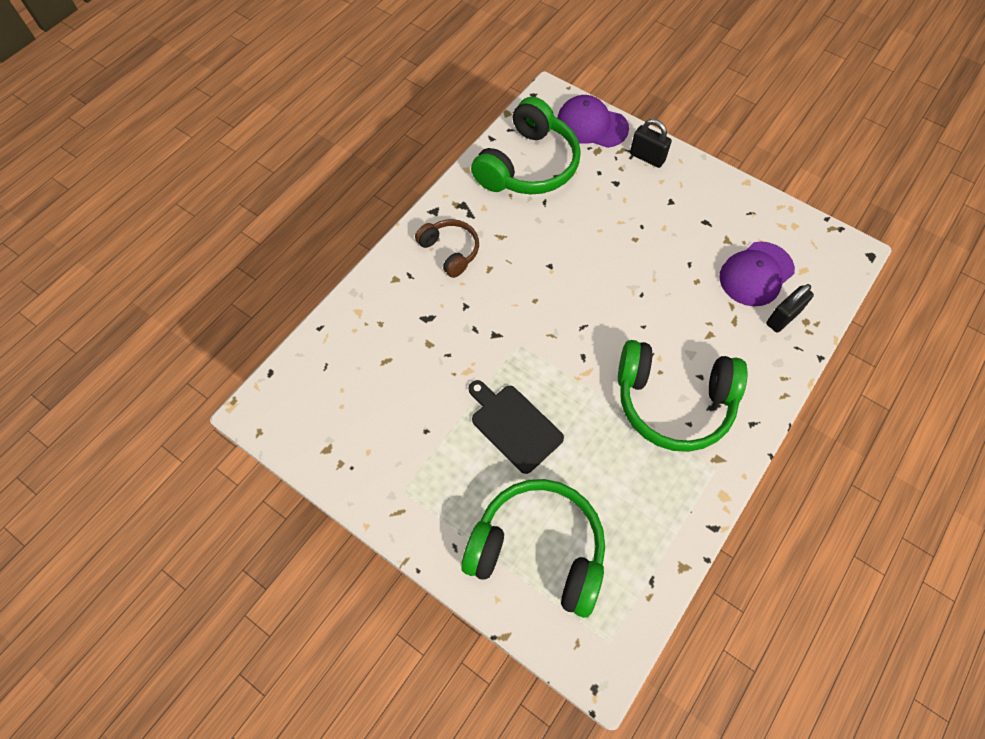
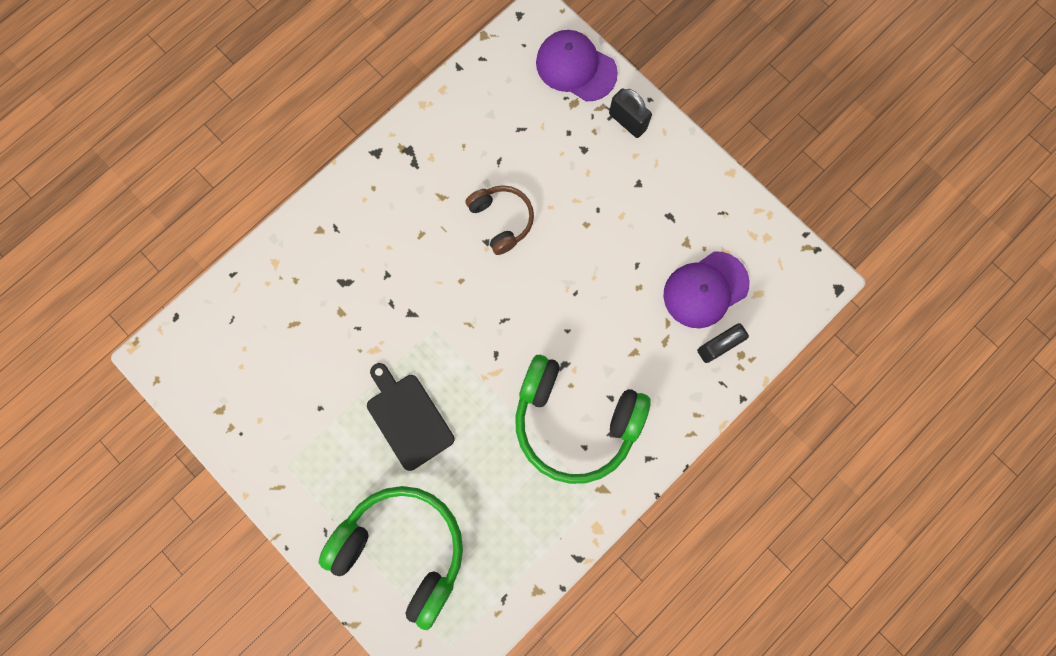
camera: 10 degrees right, 15 degrees up
(450, 251) = (384, 206): brown headphones -> brown headphones (502, 220)
(528, 165) = (492, 110): green headphones -> none

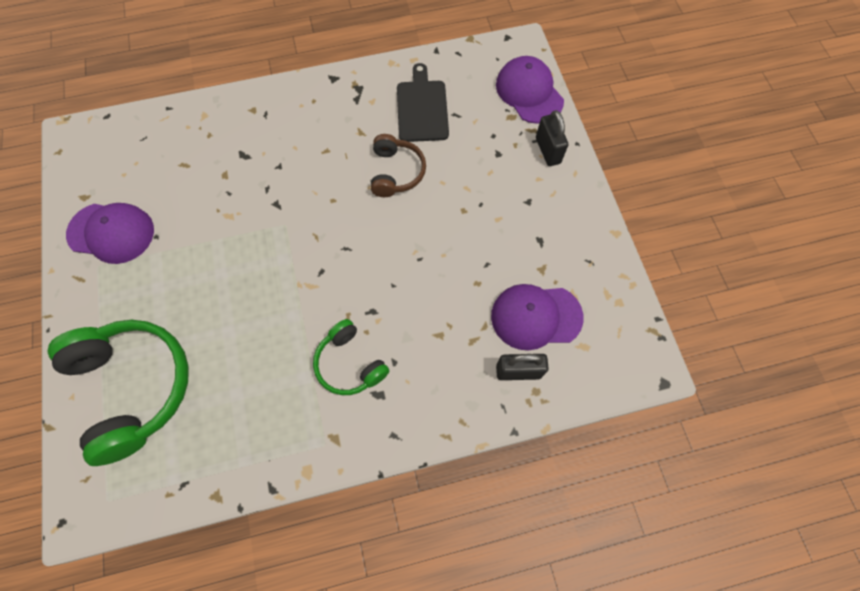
camera: 30 degrees right, 10 degrees down
(274, 428) = (111, 232): none -> purple cap
(408, 418) = (216, 282): black cutting board -> black cutting board (422, 108)
(575, 421) = (350, 364): green headphones -> green headphones, size x0.55

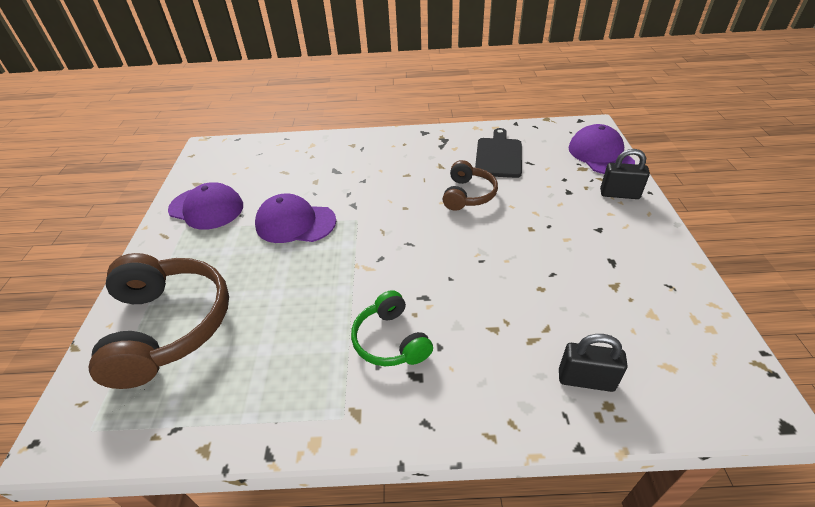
camera: 15 degrees right, 25 degrees down
(134, 387) = (169, 326): green headphones -> brown headphones
(536, 316) = (608, 328): purple cap -> purple cap (295, 223)
(548, 150) = (619, 194): black padlock -> black padlock turned 75 degrees counterclockwise

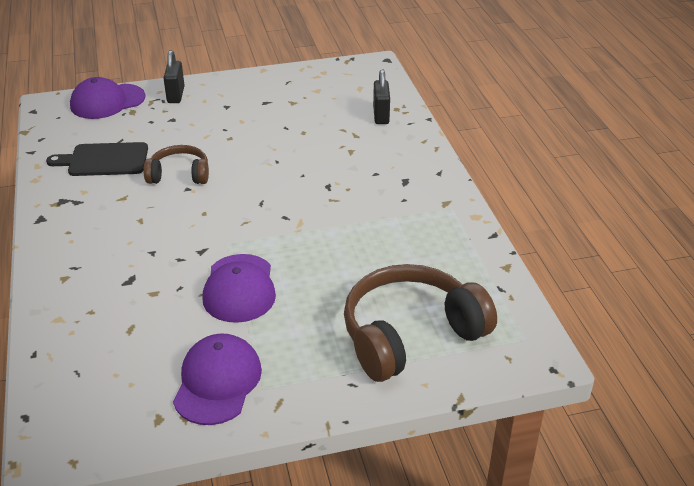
camera: 105 degrees left, 5 degrees down
(390, 340) = (378, 196): green headphones -> none

